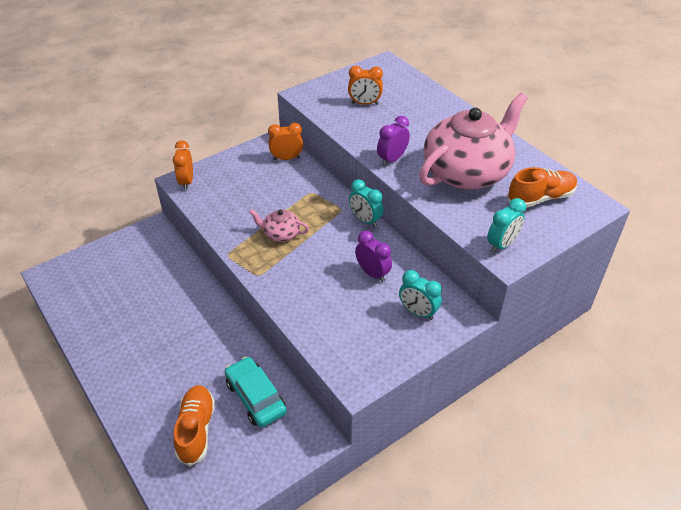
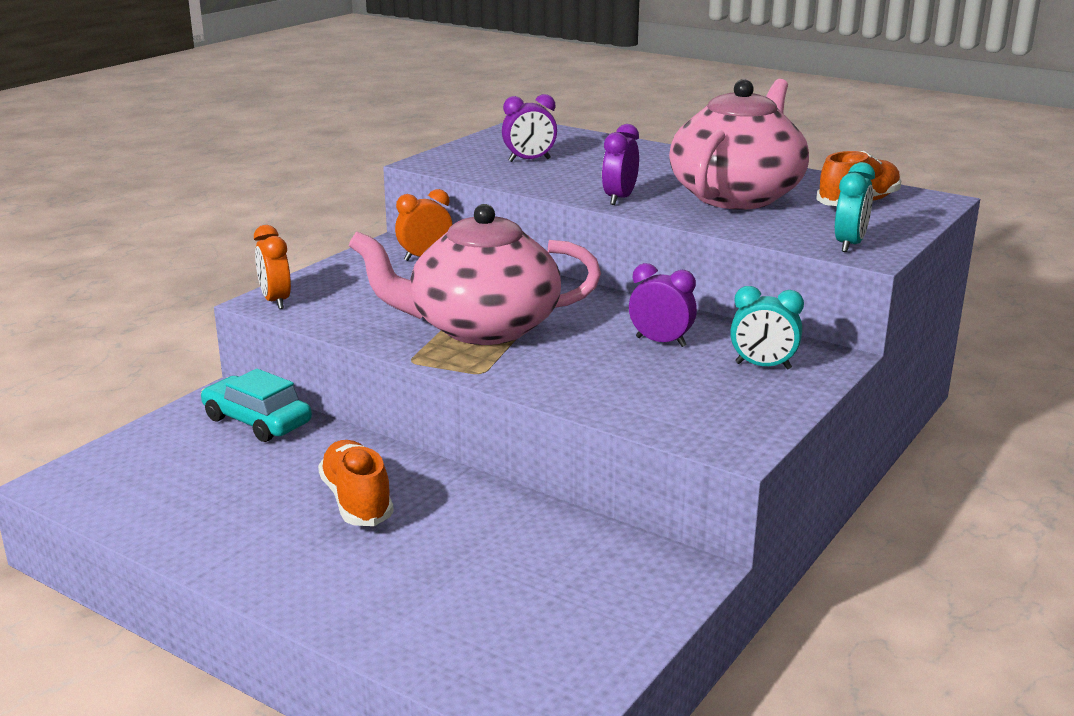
camera: 20 degrees left, 20 degrees down
(196, 430) = (478, 608): orange shoe -> orange shoe (357, 501)
(256, 397) = (552, 548): turquoise car -> turquoise car (257, 421)
(281, 234) = (481, 327): pink teapot -> pink teapot, size x2.35
(364, 103) = (529, 160): orange clock -> purple clock
(365, 220) = (602, 296): turquoise clock -> none

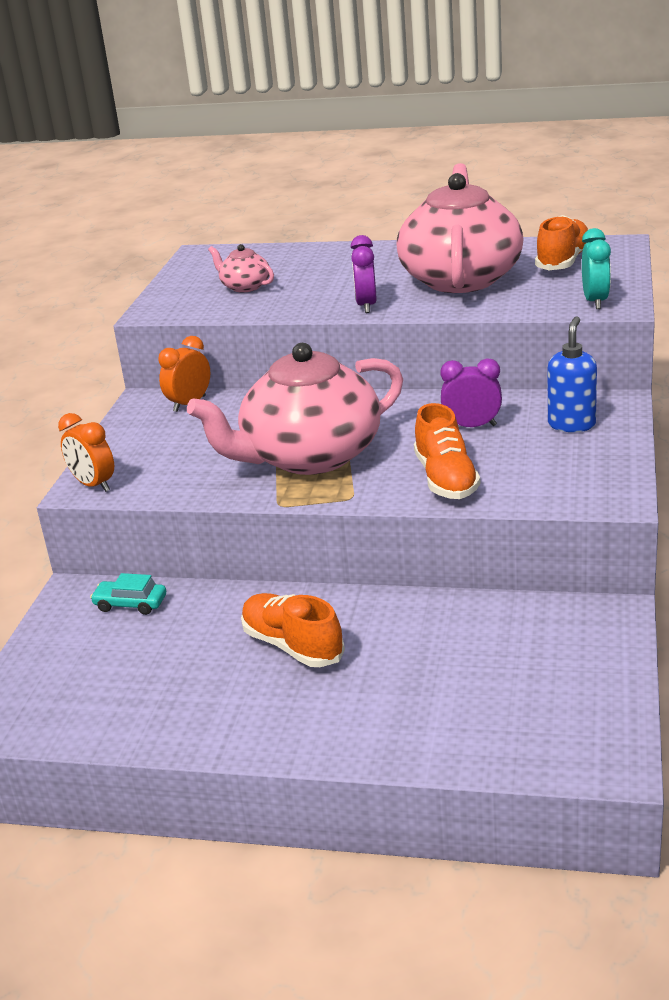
camera: 20 degrees left, 5 degrees up
(257, 421) = (130, 604): turquoise car -> turquoise car, size x0.62
(529, 160) = (245, 286): purple clock -> pink teapot
(586, 381) = (446, 479): none -> orange shoe
(763, 366) = (571, 424): turquoise clock -> blue soap dispenser

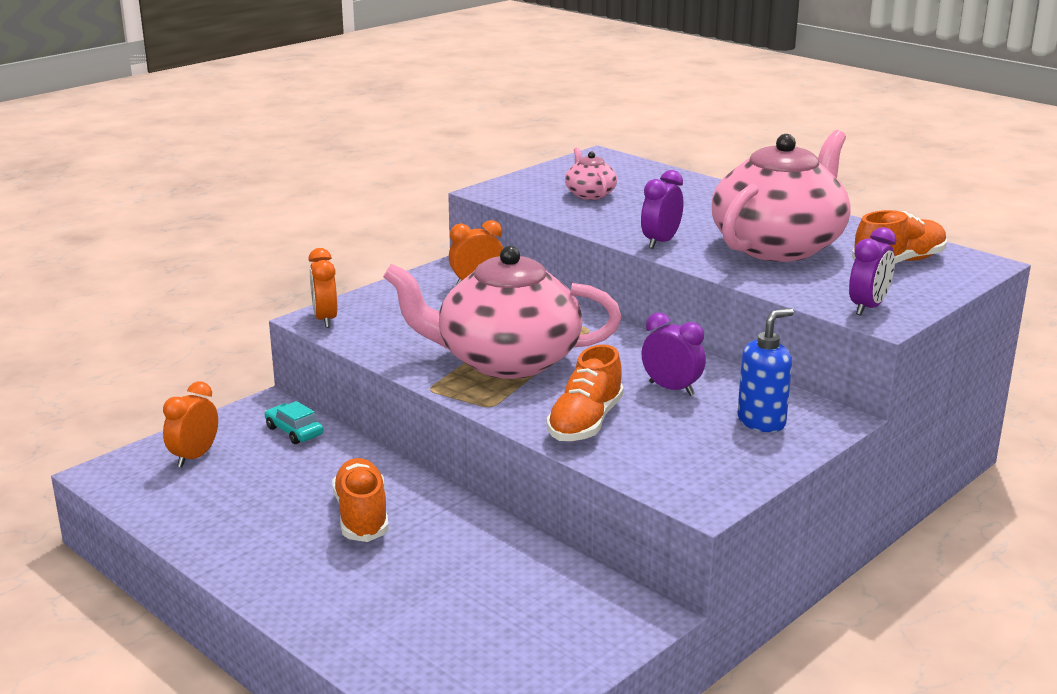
camera: 30 degrees right, 5 degrees down
(64, 668) = (194, 457): none -> orange clock
(595, 301) = (868, 307): turquoise clock -> purple clock

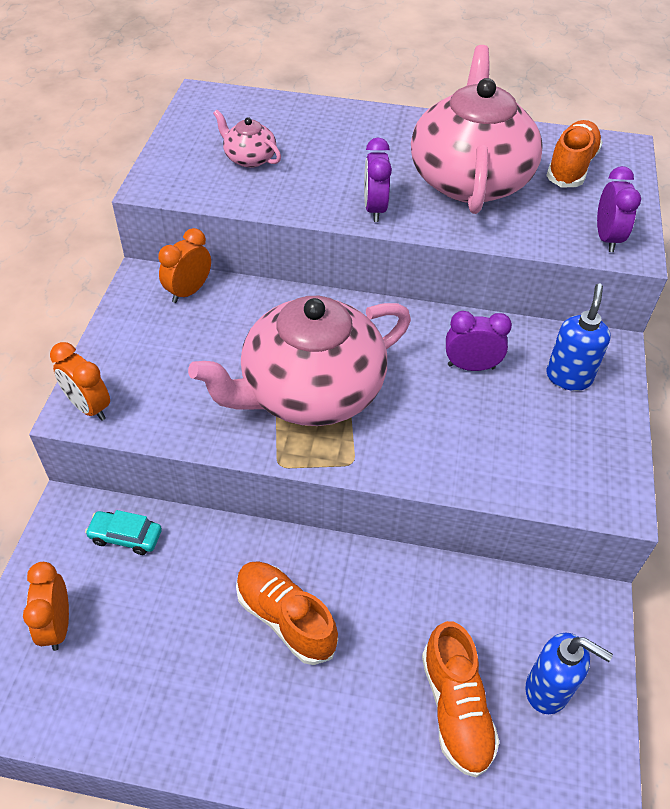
camera: 35 degrees left, 25 degrees up
(535, 642) = (548, 690): none -> blue soap dispenser
(585, 423) = (447, 446): orange shoe -> orange shoe (456, 708)

